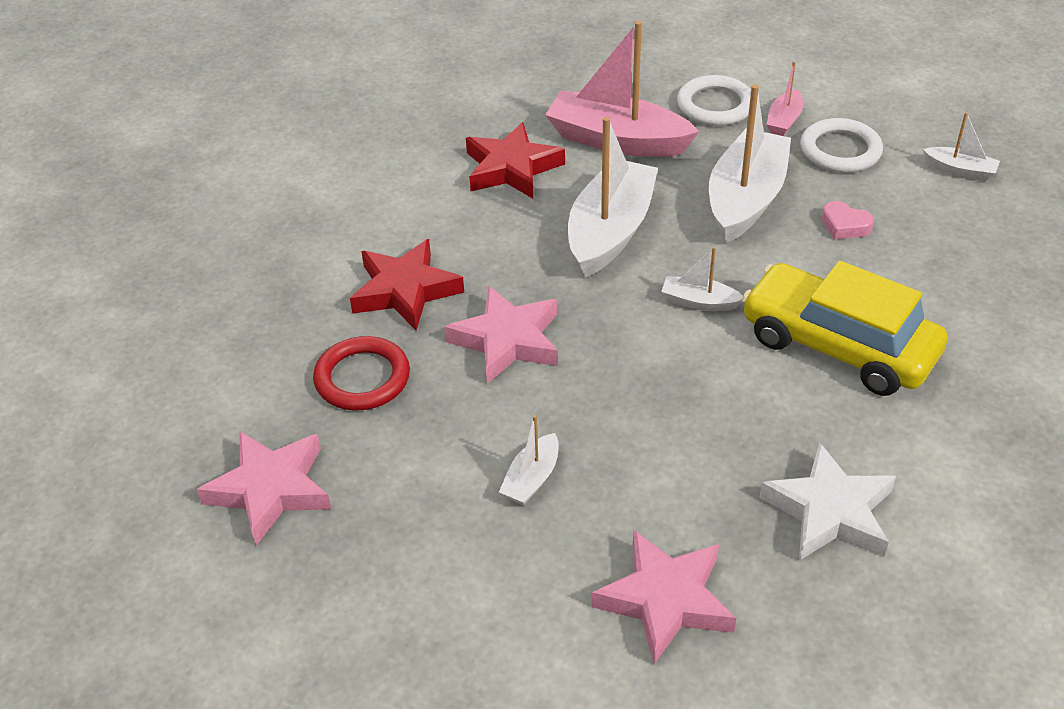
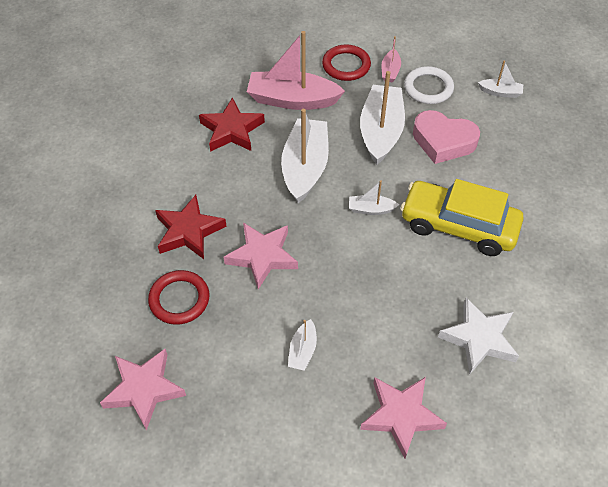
camera: 15 degrees left, 10 degrees up
(715, 105) = (346, 65): white ring -> red ring
(845, 225) = (443, 141): pink heart -> pink heart, size x2.09

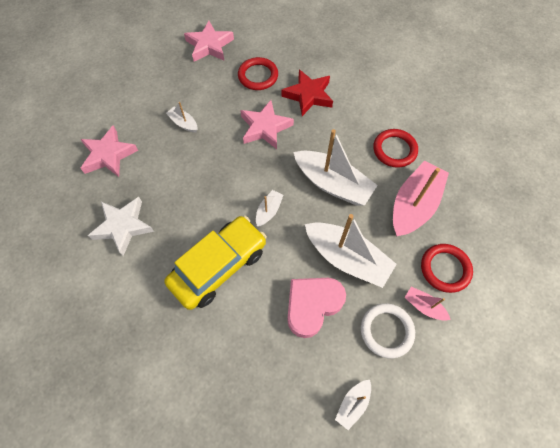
camera: 115 degrees right, 10 degrees up
(231, 130) = (394, 150): red star -> red ring

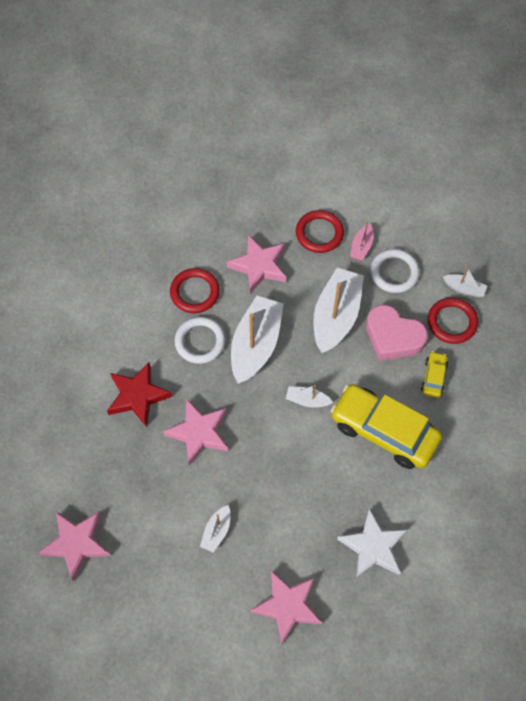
camera: 105 degrees left, 0 degrees up
(258, 76) = (119, 463): red ring -> red ring (452, 322)
(258, 331) = (433, 377): none -> yellow car
(345, 144) = (200, 341): none -> white ring
(413, 205) = (259, 266): pink boat -> pink star

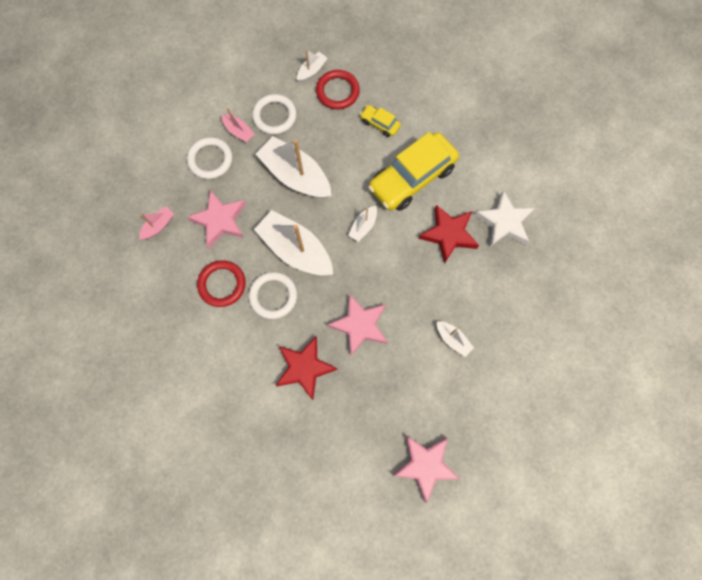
camera: 70 degrees left, 10 degrees up
(232, 216) = (159, 226): none -> pink boat
(287, 606) = (532, 304): pink star -> none
(319, 233) = (210, 159): red ring -> white ring
(333, 490) = (448, 234): none -> red star
(393, 337) = (332, 139): pink heart -> none

